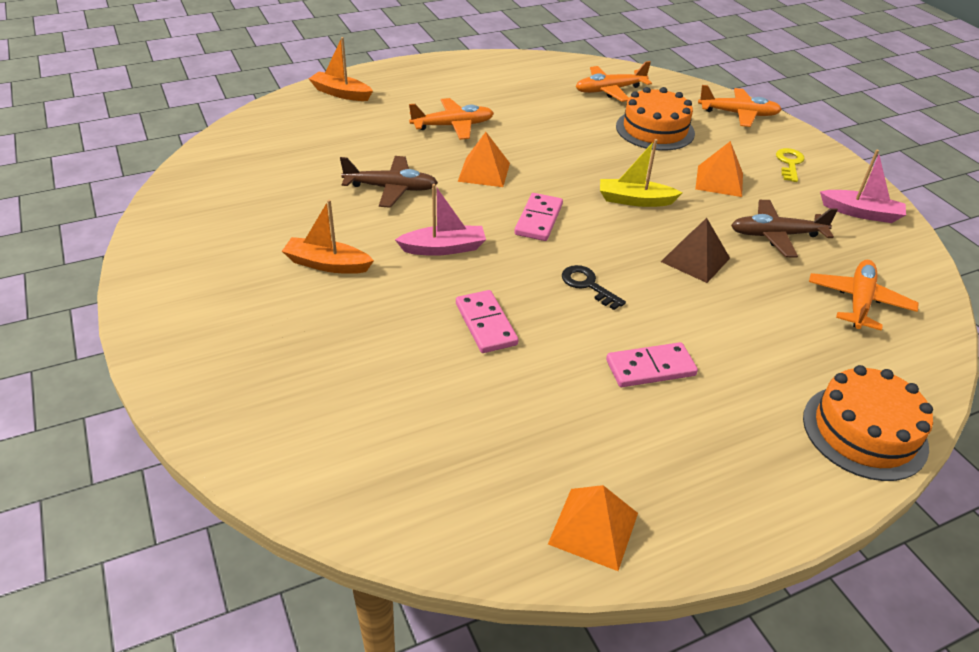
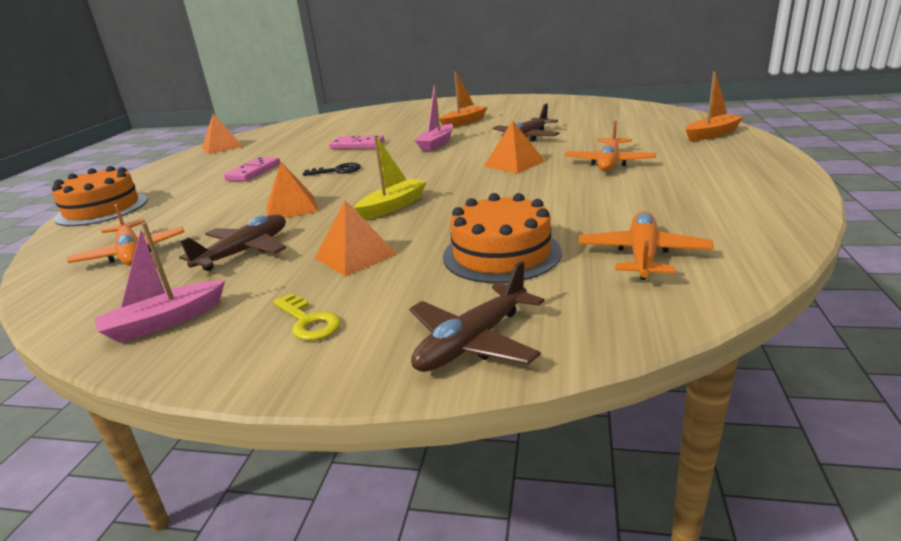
camera: 130 degrees right, 15 degrees down
(539, 220) = (424, 170): pink domino -> none
(695, 259) = (291, 208): brown pyramid -> orange pyramid
(738, 114) = (472, 342): orange plane -> brown plane

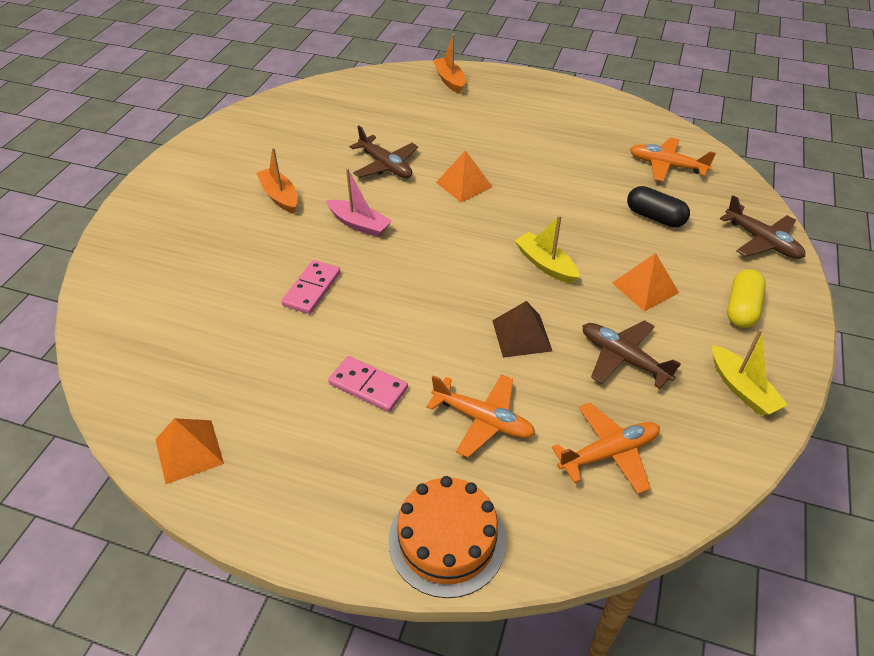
camera: 85 degrees left, 20 degrees up
(164, 321) = (742, 389): pink boat -> yellow boat
(291, 208) = (521, 335): orange pyramid -> brown pyramid
(308, 321) = (741, 308): yellow key -> yellow capsule
(337, 171) = (413, 304): black key -> none
(501, 254) = (655, 217): orange cake -> black capsule
(609, 163) = (493, 139): orange plane -> orange plane (483, 420)

